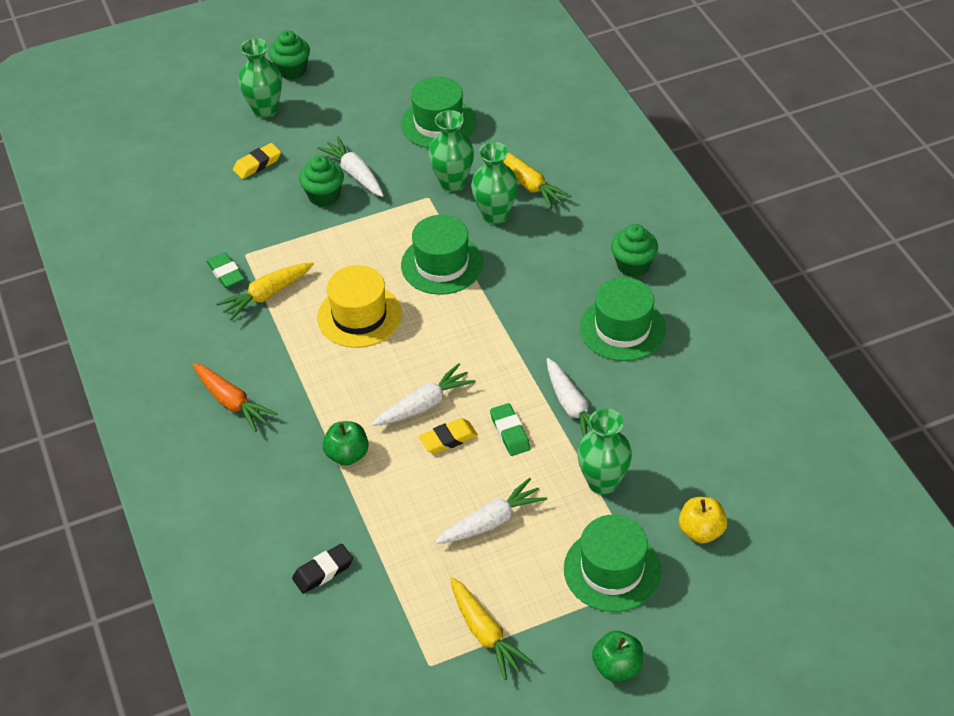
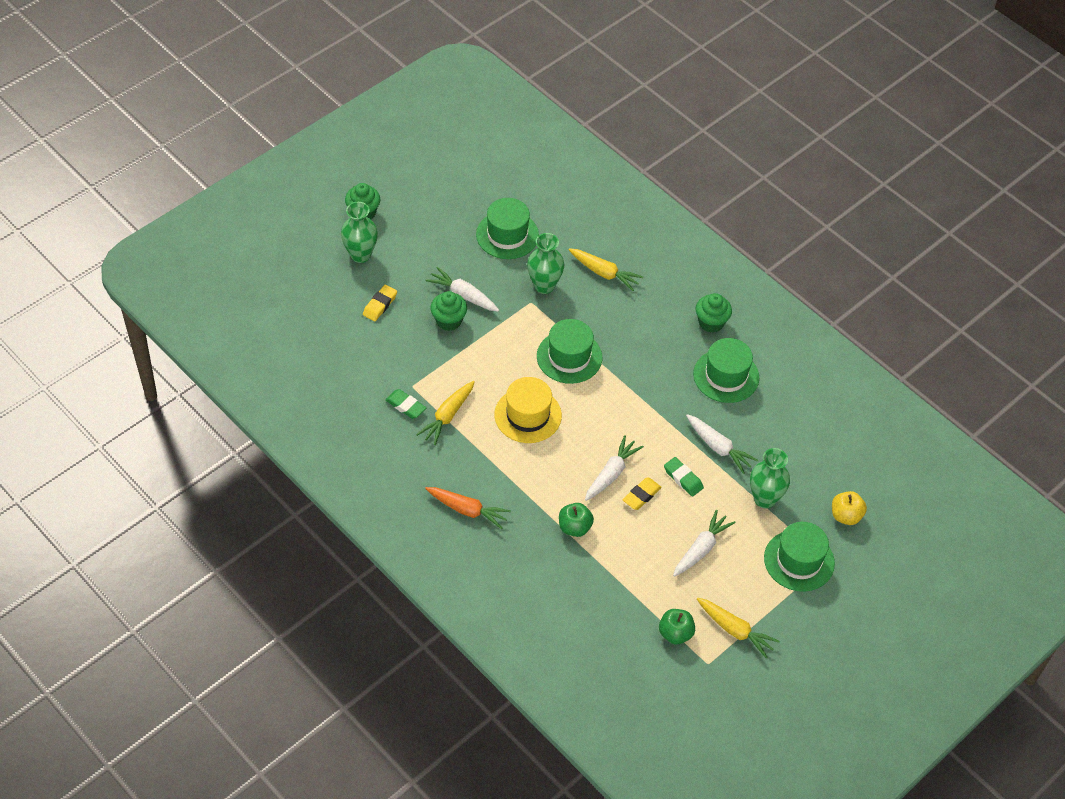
camera: 25 degrees left, 5 degrees up
(323, 571) = (601, 619): black eraser -> none
(495, 215) = (590, 306): green vase -> none
(617, 667) = (832, 627): green apple -> green apple (675, 633)

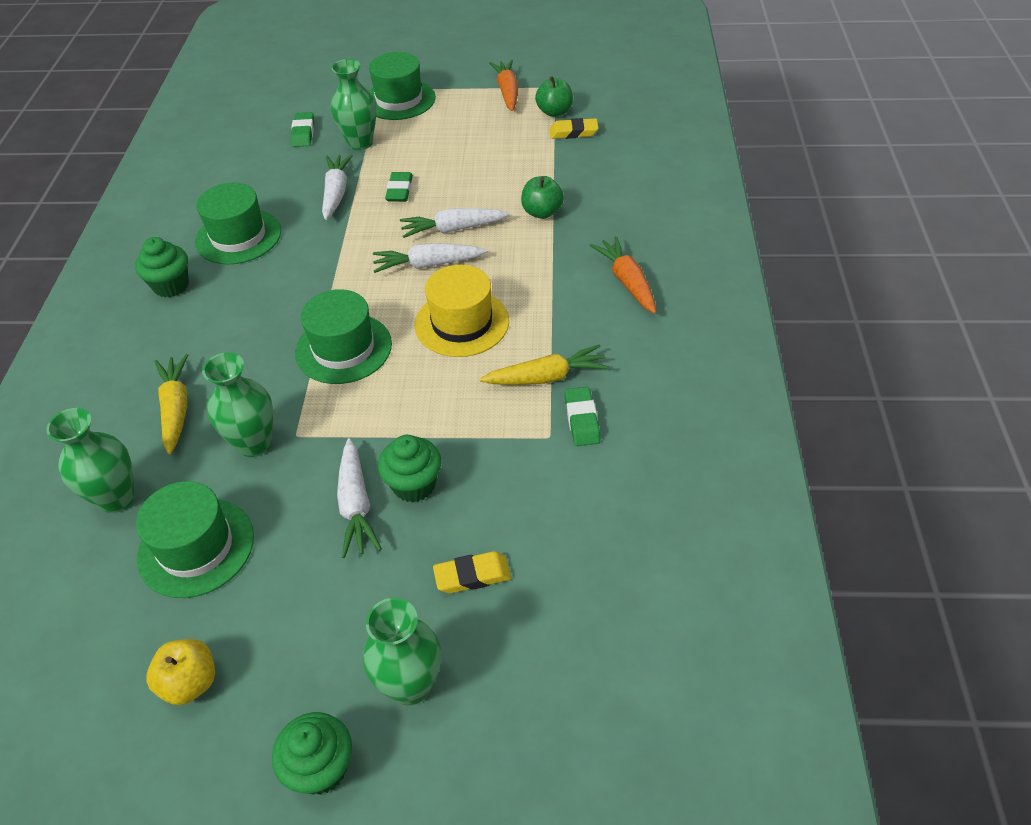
camera: 130 degrees left, 5 degrees down
(568, 226) = (117, 498): none -> green vase
(641, 495) = (452, 200): yellow eraser -> yellow eraser (573, 132)
(701, 548) = (458, 143): white carrot -> white carrot (427, 265)
(735, 630) = (507, 92): yellow carrot -> orange carrot
(814, 479) = (303, 133): none -> green eraser
(846, 516) = (322, 103): yellow apple -> yellow apple (190, 682)

